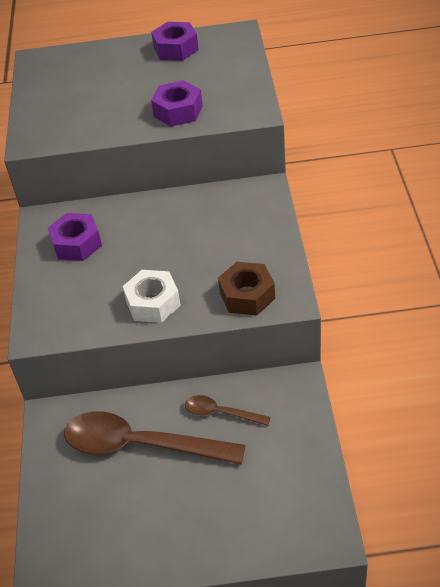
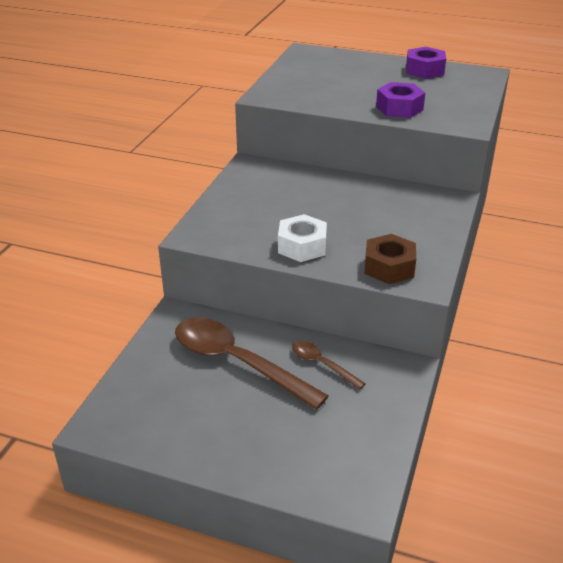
camera: 20 degrees right, 10 degrees down
(77, 244) = (265, 188): purple nut -> none

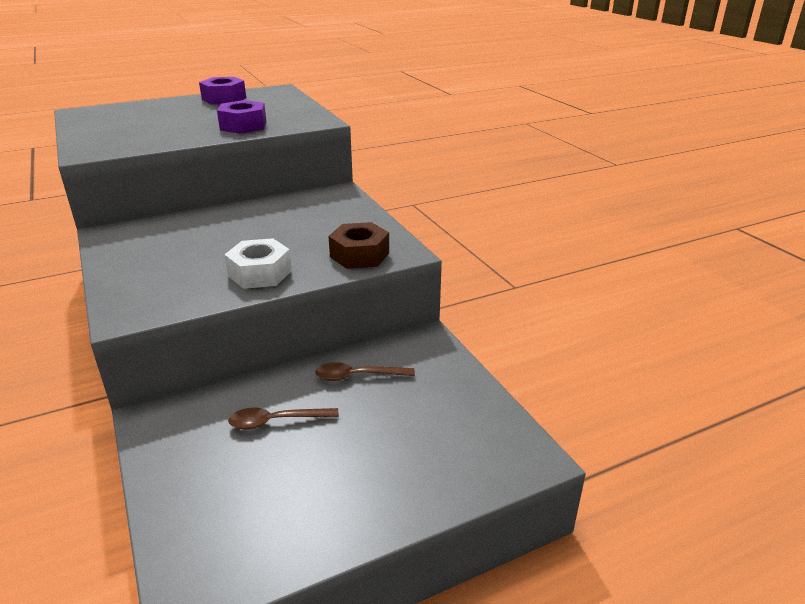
camera: 45 degrees left, 5 degrees down
(237, 362) = (276, 421): brown spoon -> brown spoon, size x0.49

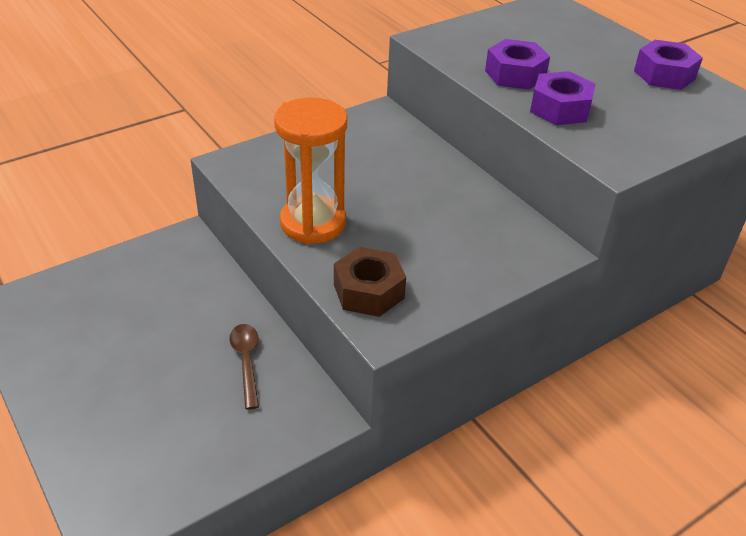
camera: 80 degrees right, 10 degrees up
(182, 132) = (515, 74): none -> purple nut
(260, 273) = (313, 223): white nut -> orange hourglass
(276, 421) = (177, 313): brown spoon -> none

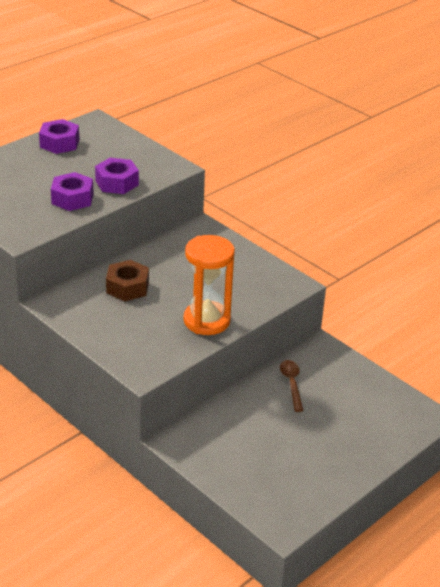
camera: 100 degrees left, 5 degrees down
(246, 361) = (291, 384): brown spoon -> brown spoon turned 105 degrees clockwise
(368, 291) = (266, 292): brown nut -> brown nut (127, 287)

